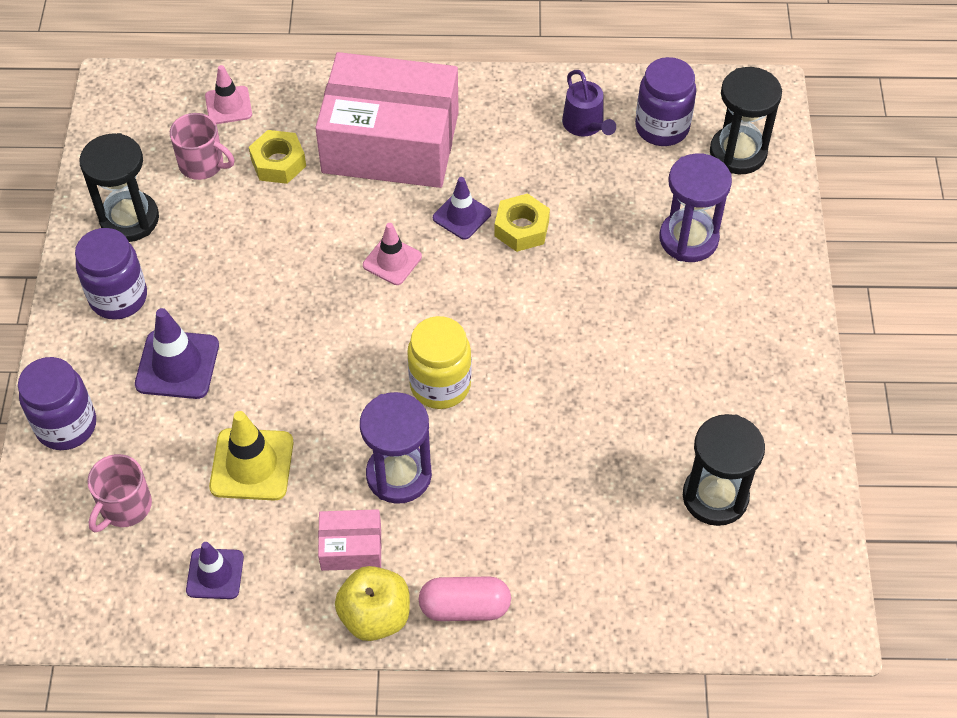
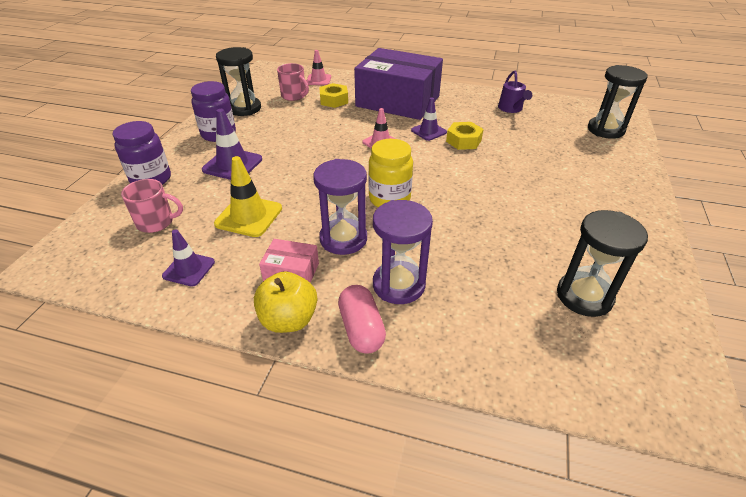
camera: 15 degrees right, 15 degrees down
(125, 507) = (156, 222): pink mug -> pink mug turned 135 degrees counterclockwise
(390, 143) = (398, 101): pink box -> purple box
(465, 607) = (361, 329): pink capsule -> pink capsule turned 60 degrees clockwise
(662, 128) = (557, 115): purple jar -> none
(688, 239) = (571, 159): purple hourglass -> purple hourglass (398, 285)

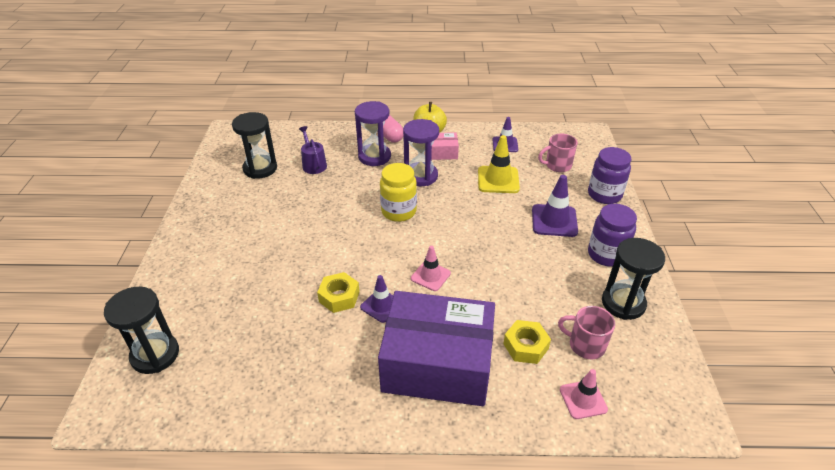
camera: 165 degrees right, 0 degrees up
(511, 109) = (272, 380): purple watering can -> purple watering can (313, 164)

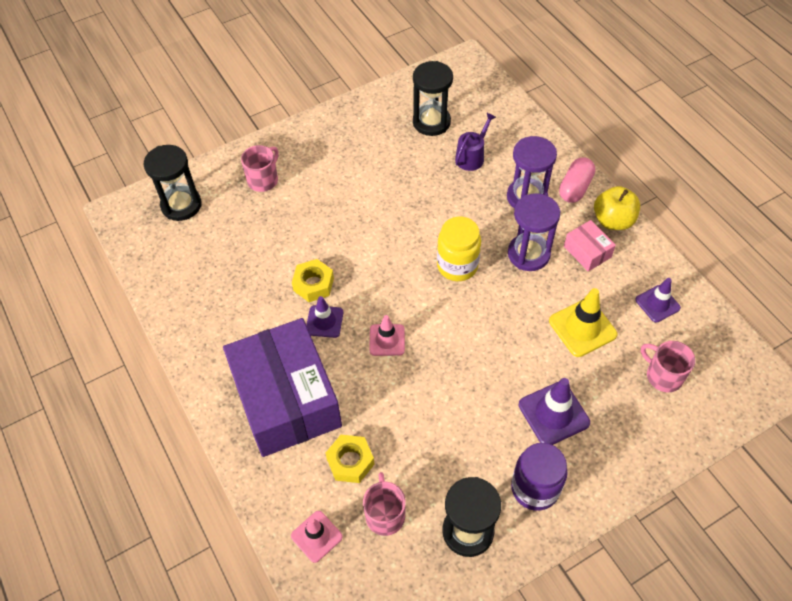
camera: 60 degrees right, 15 degrees up
(198, 283) = (263, 180): none -> pink mug
(604, 195) = (645, 448): purple jar -> none

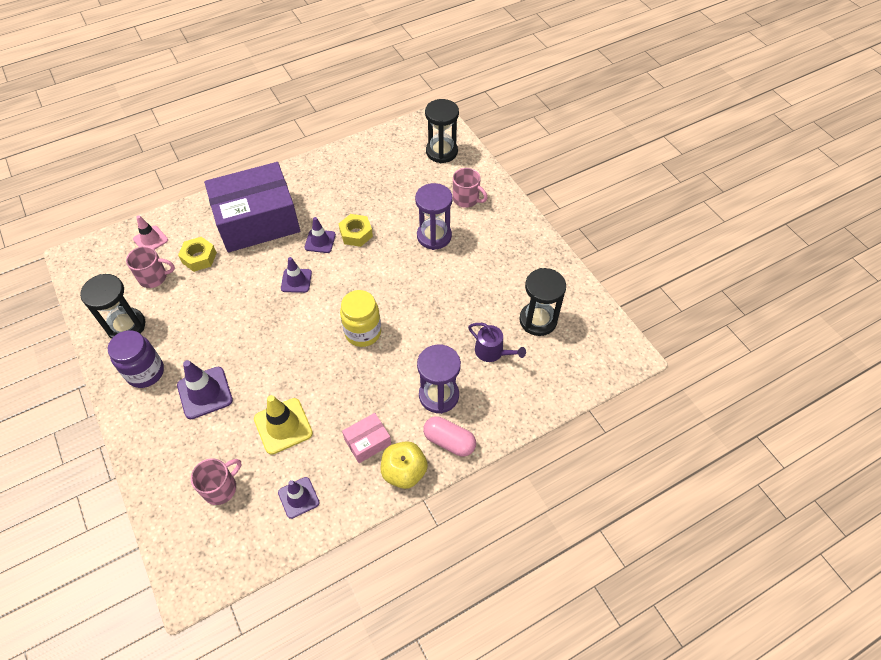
camera: 90 degrees right, 0 degrees up
(387, 340) = (296, 280): pink traffic cone -> purple traffic cone
(528, 254) = (370, 390): purple hourglass -> purple hourglass (434, 236)

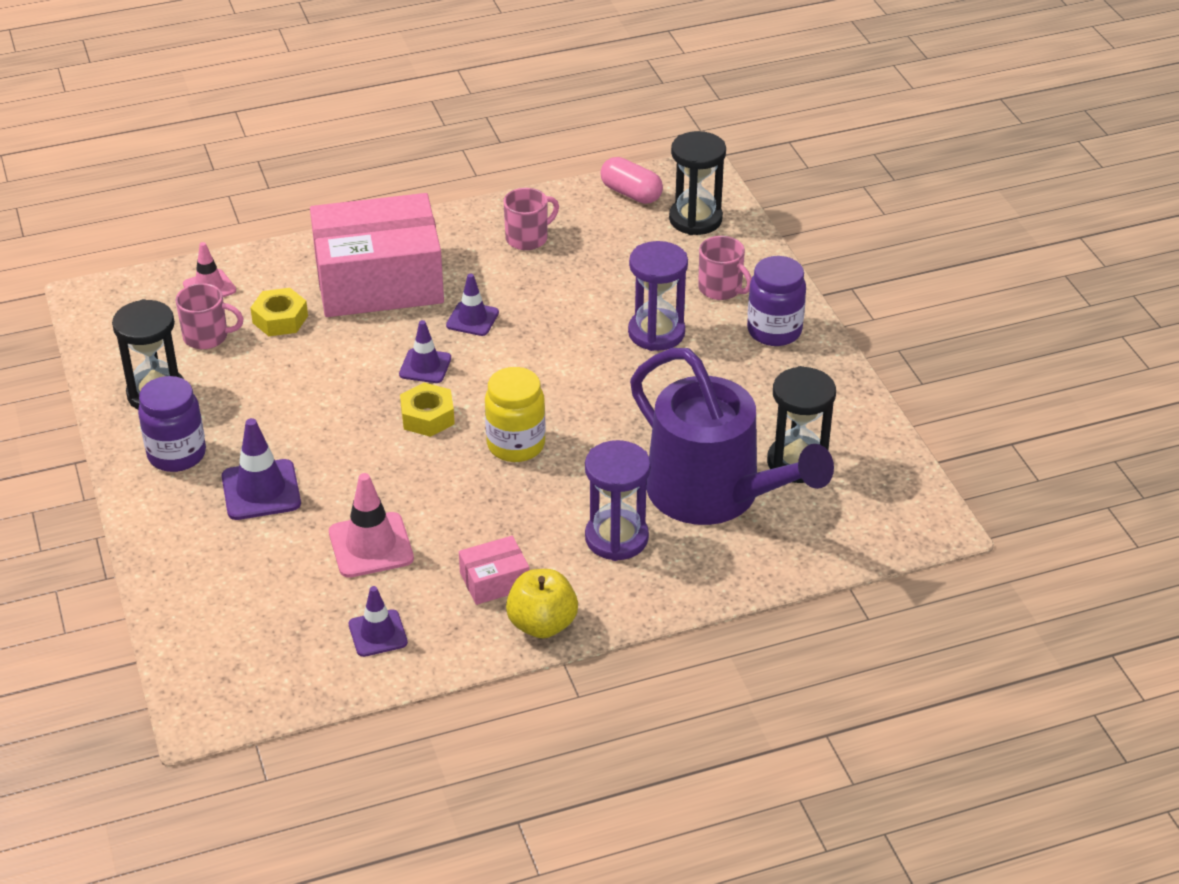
camera: 10 degrees right, 15 degrees down
(220, 488) = (265, 607): pink mug -> pink mug (528, 238)
(257, 221) = (379, 281): purple box -> pink box
(283, 426) = (371, 545): yellow traffic cone -> pink traffic cone
(356, 234) = (532, 316): yellow nut -> yellow nut (427, 417)
(449, 441) = (619, 596): pink capsule -> pink capsule (631, 193)
(492, 352) = (713, 494): purple watering can -> purple watering can, size x2.46
(504, 225) = (774, 331): none -> purple jar

